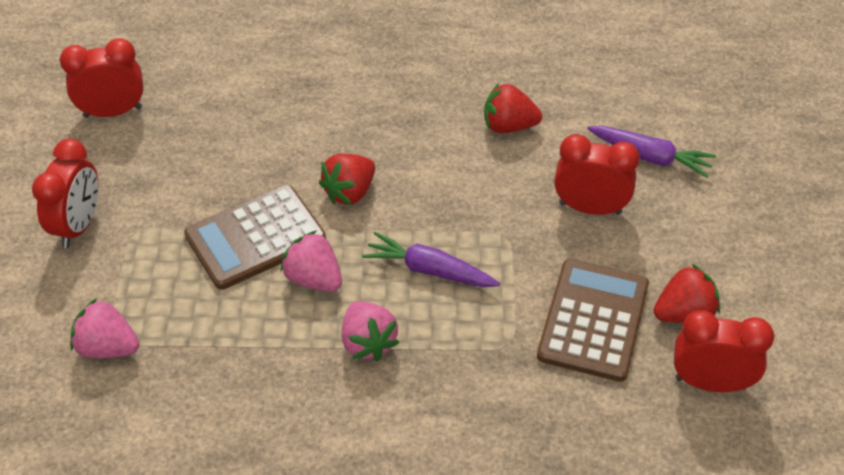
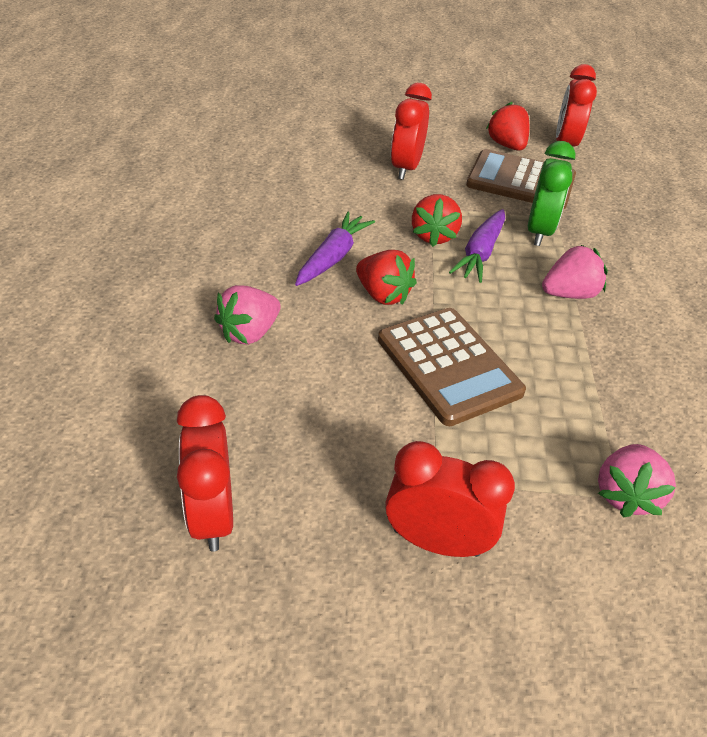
camera: 90 degrees left, 5 degrees down
(314, 279) = (500, 324): pink strawberry -> pink strawberry (249, 333)
(481, 328) = (539, 232): none -> green clock
(508, 126) = (304, 195): red strawberry -> red strawberry (433, 236)
(650, 157) = (351, 136): purple carrot -> purple carrot (333, 257)

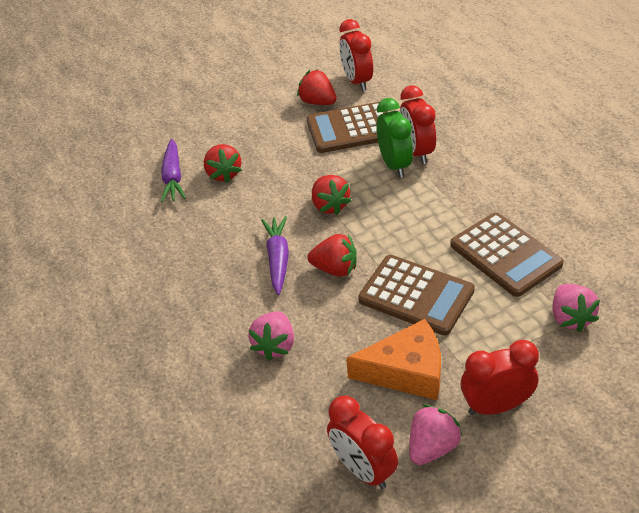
camera: 25 degrees left, 0 degrees up
(354, 163) = (224, 174): none -> red strawberry
(363, 438) = (406, 371): none -> orange cheese
(406, 168) = (264, 159): red clock -> red clock (417, 152)
(480, 253) = (370, 202): purple carrot -> purple carrot (173, 177)
(569, 294) = (447, 203): pink strawberry -> pink strawberry (432, 447)
(595, 379) = (505, 255): none -> brown calculator

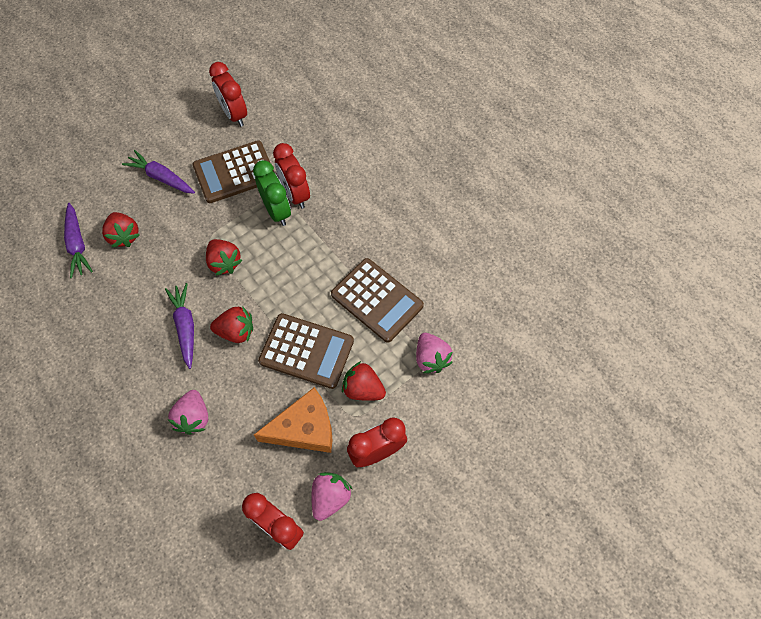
camera: 15 degrees left, 20 degrees up
(271, 128) = (161, 177): none -> purple carrot
(317, 102) = (201, 143): red strawberry -> red strawberry (363, 389)

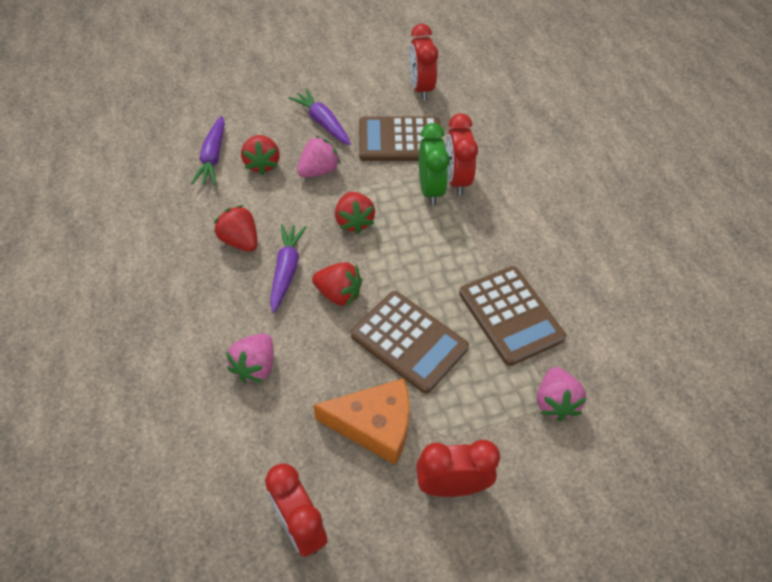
camera: 20 degrees right, 10 degrees down
(330, 497) = (375, 517): pink strawberry -> pink strawberry (319, 170)
(363, 389) = (460, 406): red strawberry -> red strawberry (240, 241)

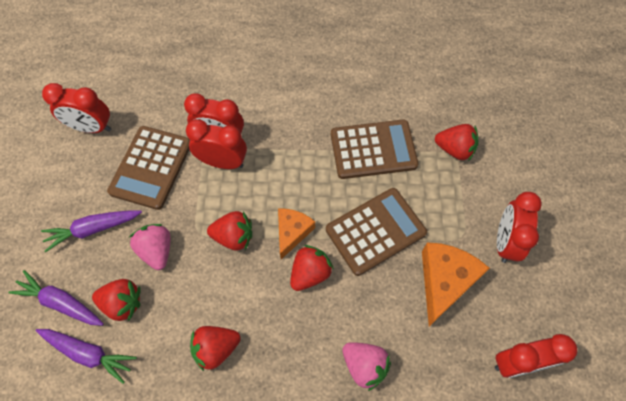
camera: 70 degrees left, 10 degrees up
(286, 270) = (268, 312): purple carrot -> purple carrot (61, 302)
(377, 267) = (292, 232): none -> orange cheese
(430, 189) = (222, 162): green clock -> red clock
(555, 402) = (454, 149): pink strawberry -> red strawberry

